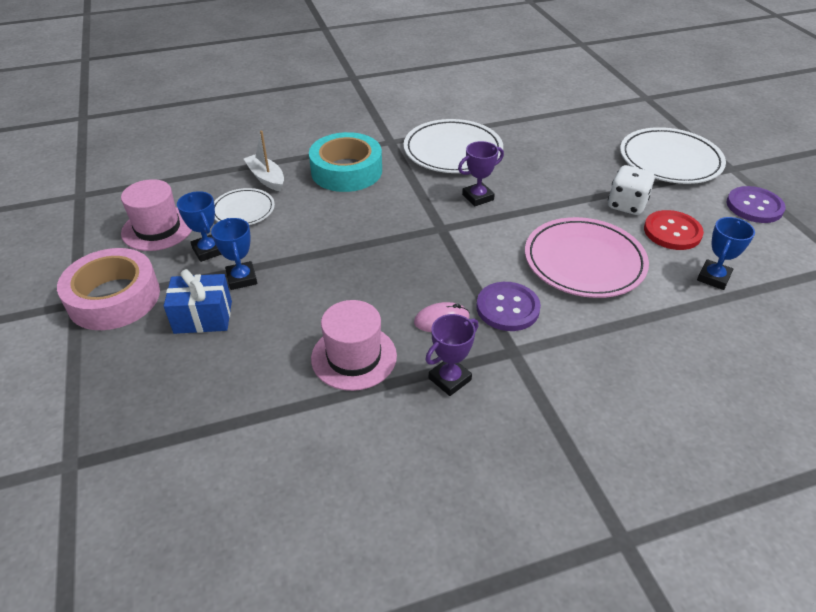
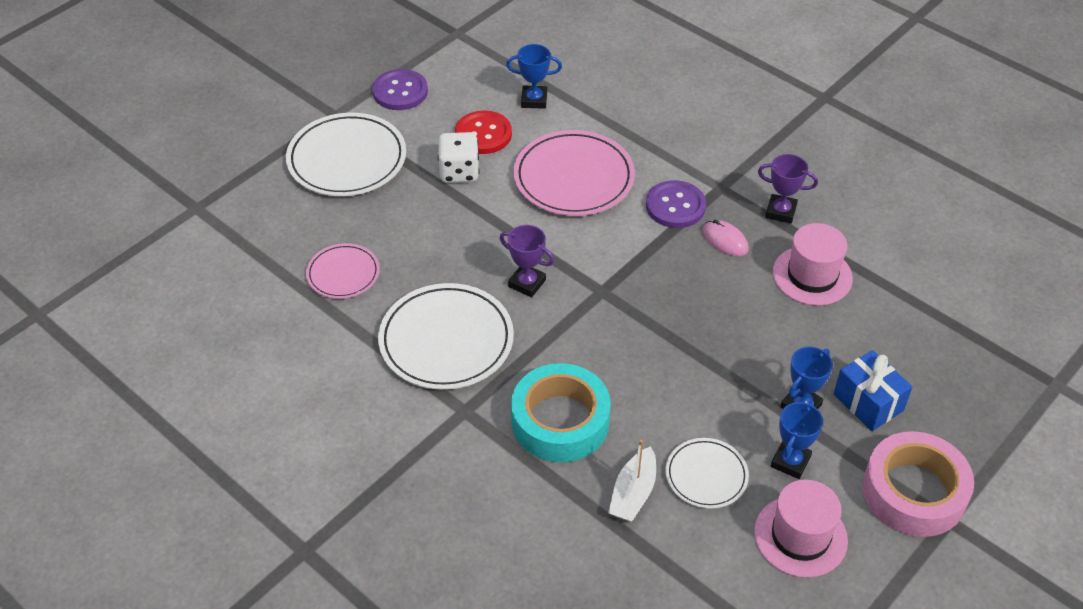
camera: 120 degrees left, 5 degrees up
(545, 131) = (343, 274): none -> pink plate

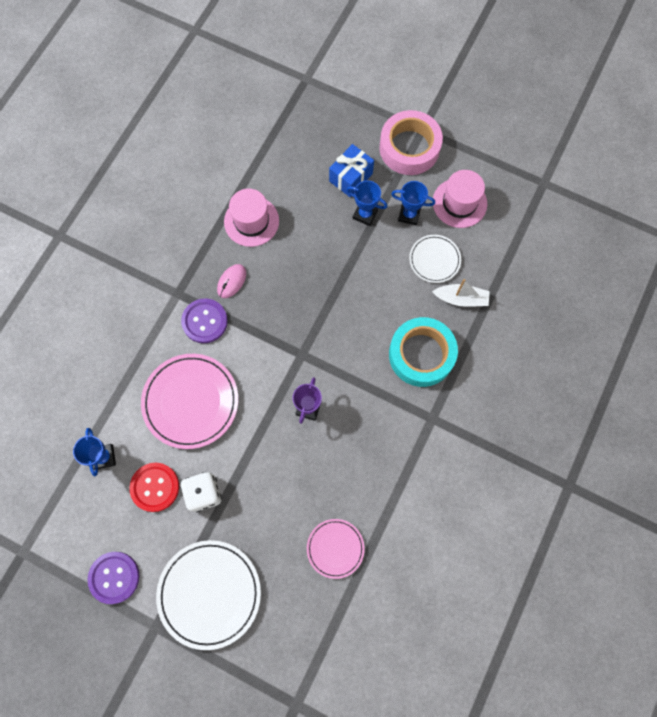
camera: 105 degrees left, 25 degrees up
(446, 340) = (377, 449): white plate -> none
(780, 211) = (193, 249): purple trophy -> none

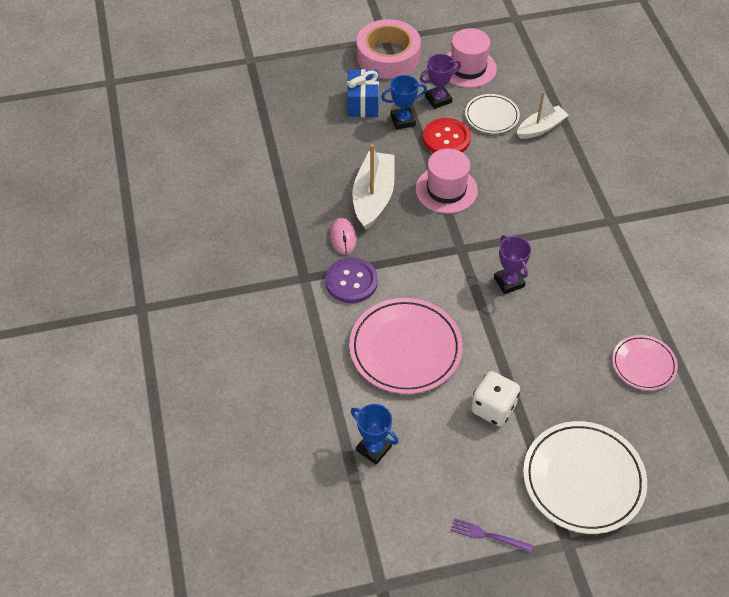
camera: 40 degrees left, 20 degrees down
(114, 577) = (488, 535): purple button -> purple fork
(155, 487) = (446, 436): red button -> red button (446, 138)
(251, 221) = (312, 184): pink hat -> pink hat (446, 190)
(282, 264) = (373, 197): none -> white boat
(409, 215) = (438, 99): blue trophy -> purple trophy
(421, 355) = (554, 184): turquoise tape -> none

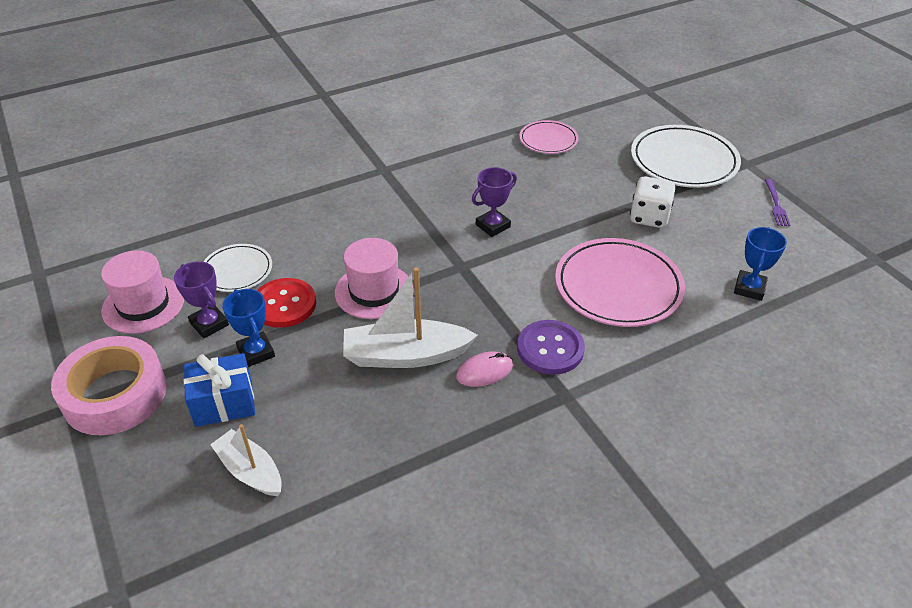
camera: 105 degrees left, 10 degrees down
(541, 128) = (254, 229): white boat -> white boat (250, 471)

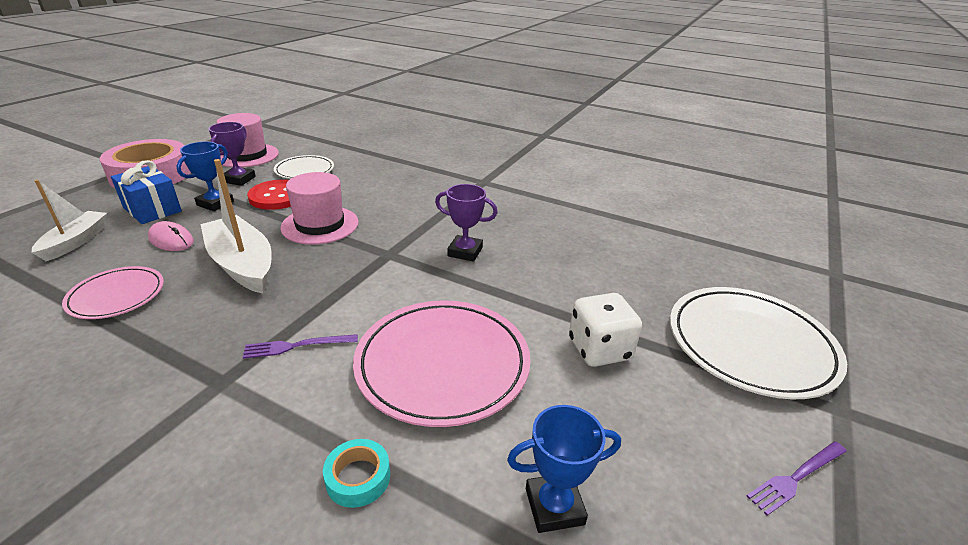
camera: 55 degrees right, 10 degrees down
(484, 371) = (239, 314): pink mouse -> pink mouse (171, 240)
(548, 140) = (639, 240): pink plate -> pink plate (117, 296)
(550, 349) = (297, 346): purple button -> purple fork
(691, 353) = (358, 478): none -> turquoise tape

